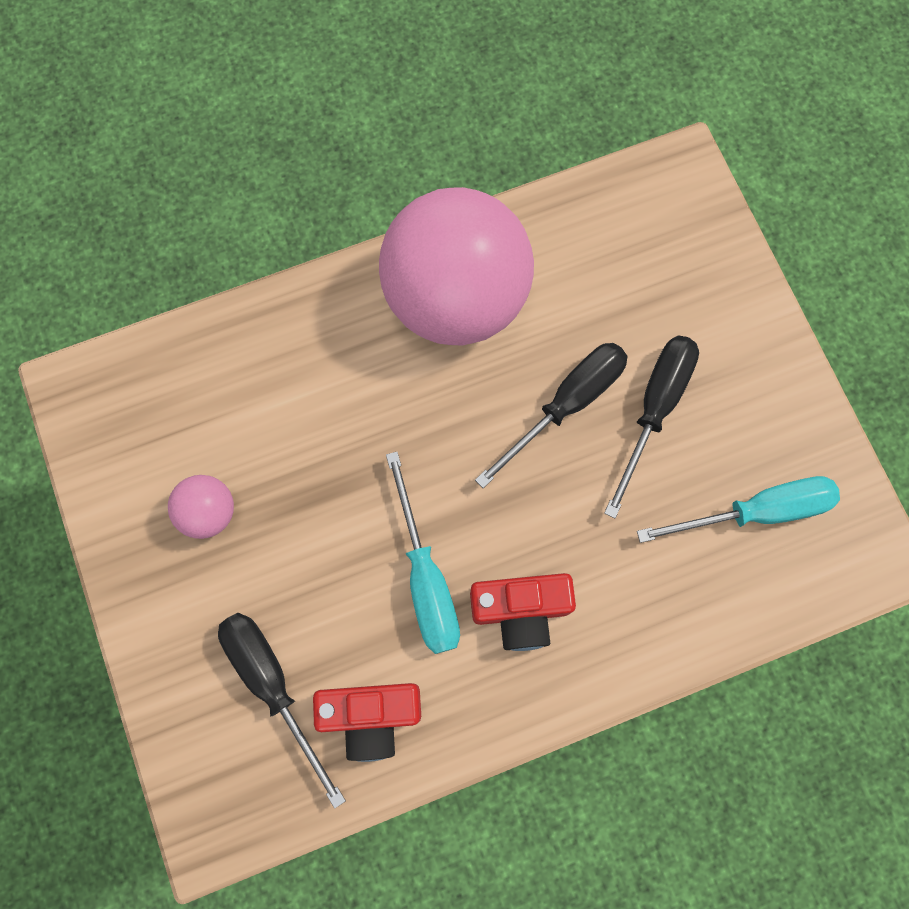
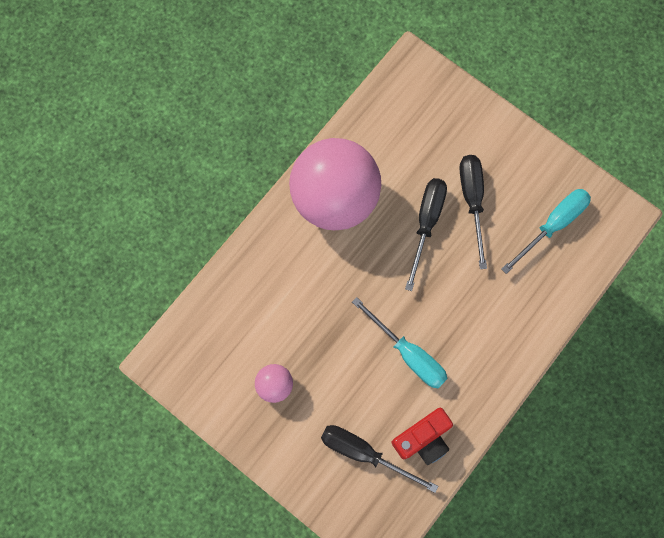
camera: 30 degrees left, 0 degrees up
(520, 610) = (466, 342): red camera -> none

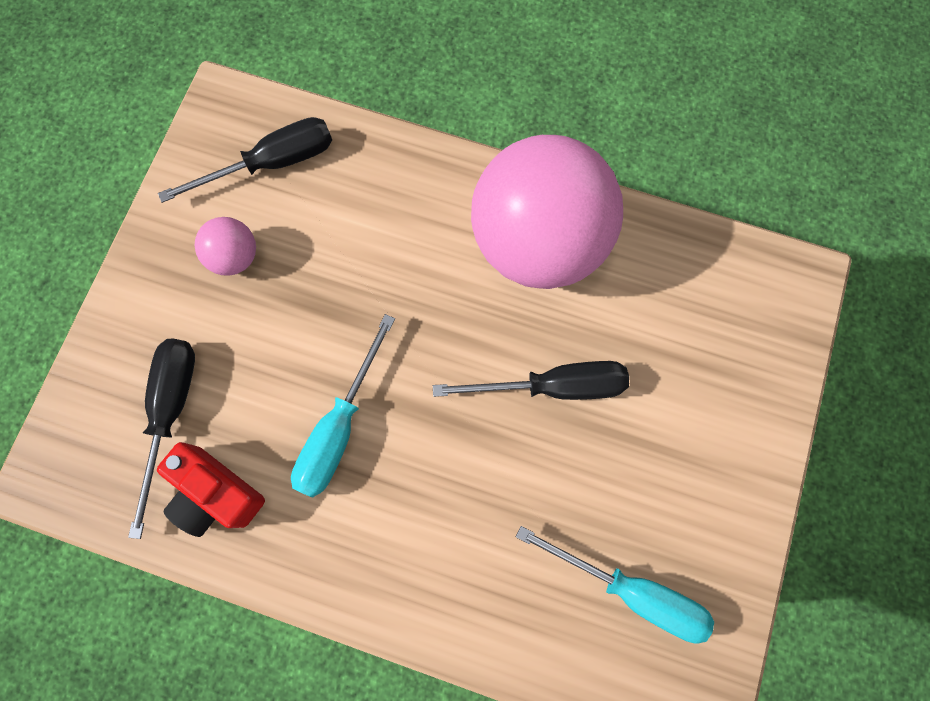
camera: 70 degrees right, 0 degrees up
(472, 201) = (618, 445): black screwdriver -> black screwdriver (272, 163)

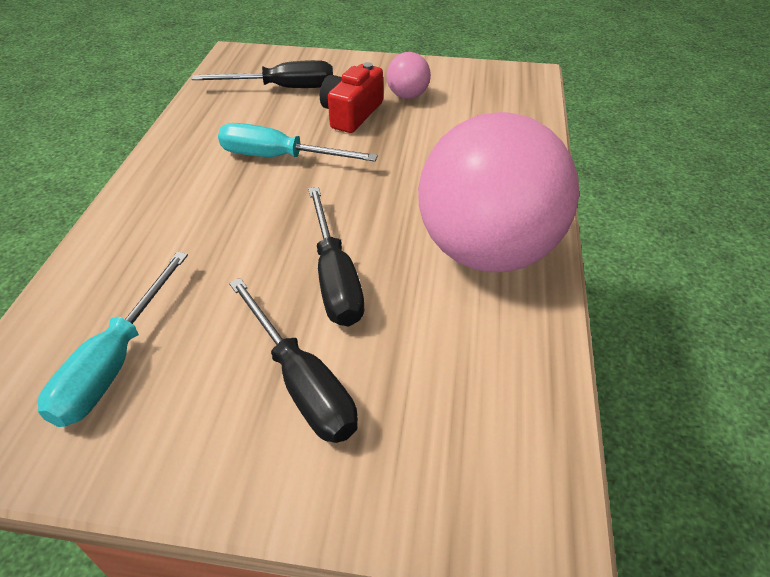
camera: 80 degrees right, 30 degrees down
(216, 493) = (225, 112): red camera -> red camera (351, 114)
(272, 163) = (491, 100): black screwdriver -> black screwdriver (301, 382)

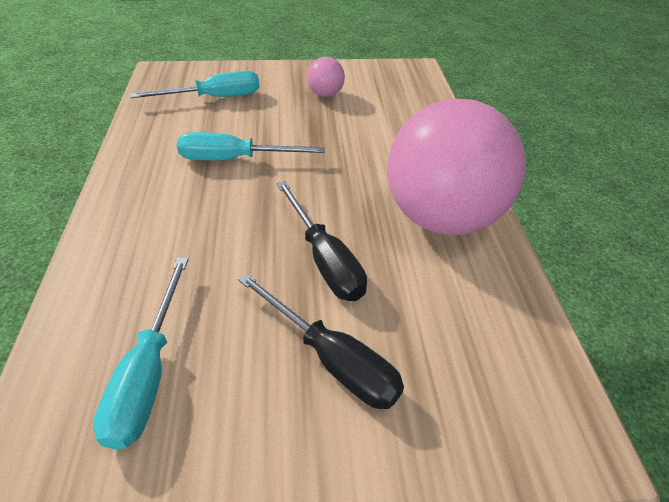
camera: 15 degrees left, 0 degrees up
(283, 88) = (214, 98): black screwdriver -> turquoise screwdriver
(351, 114) = (283, 114): red camera -> none

